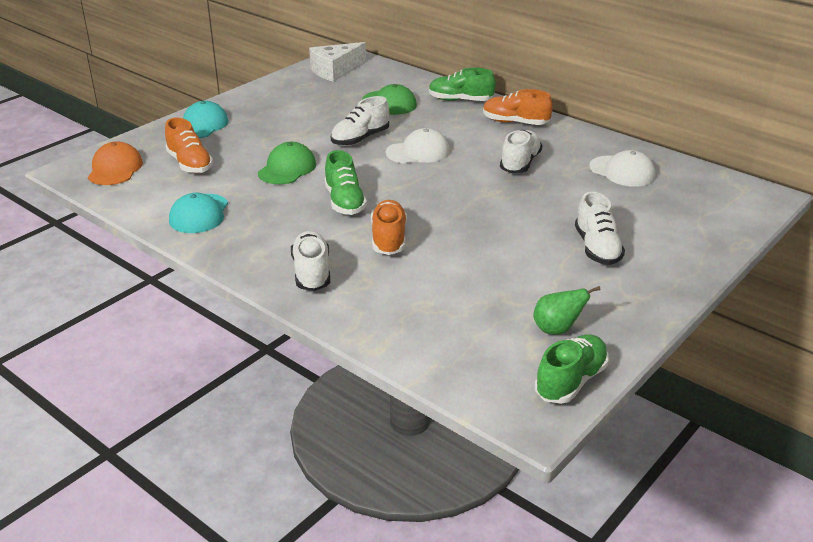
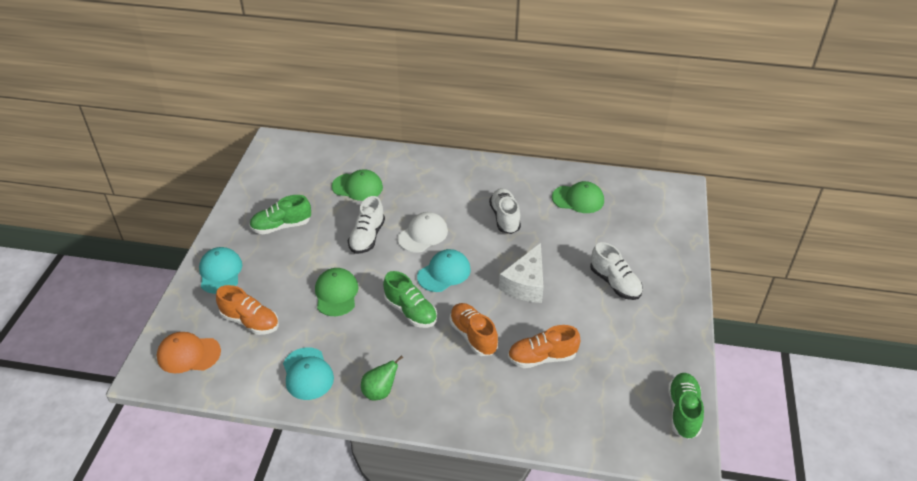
camera: 30 degrees left, 10 degrees up
(115, 169) = (188, 354): orange cap -> orange cap turned 60 degrees counterclockwise
(312, 273) = (446, 395): white shoe -> none
(335, 71) = (281, 163): white cheese -> white cheese (526, 284)
(409, 185) = (444, 273): none -> turquoise cap
(460, 100) = (410, 164): green shoe -> green shoe (281, 226)
(515, 122) = (469, 174): orange shoe -> orange shoe (542, 357)
(557, 329) = (644, 370): green pear -> green pear (380, 392)
(622, 171) = (578, 199): white cap -> green cap

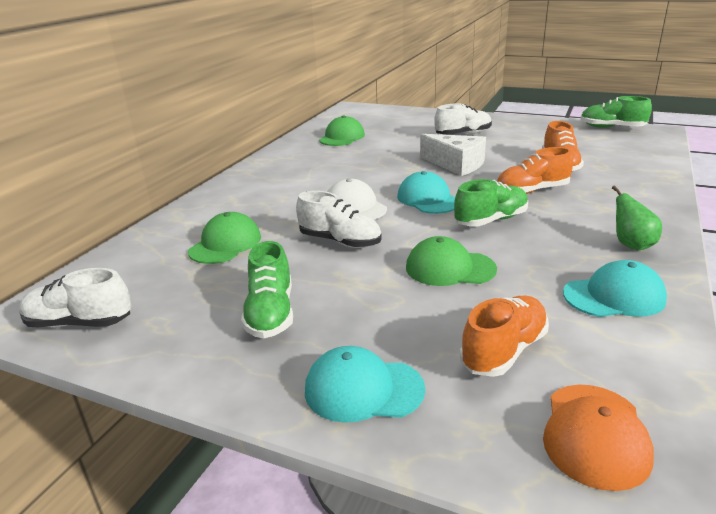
camera: 75 degrees left, 15 degrees down
(505, 218) = (350, 166): white shoe -> white shoe (79, 323)

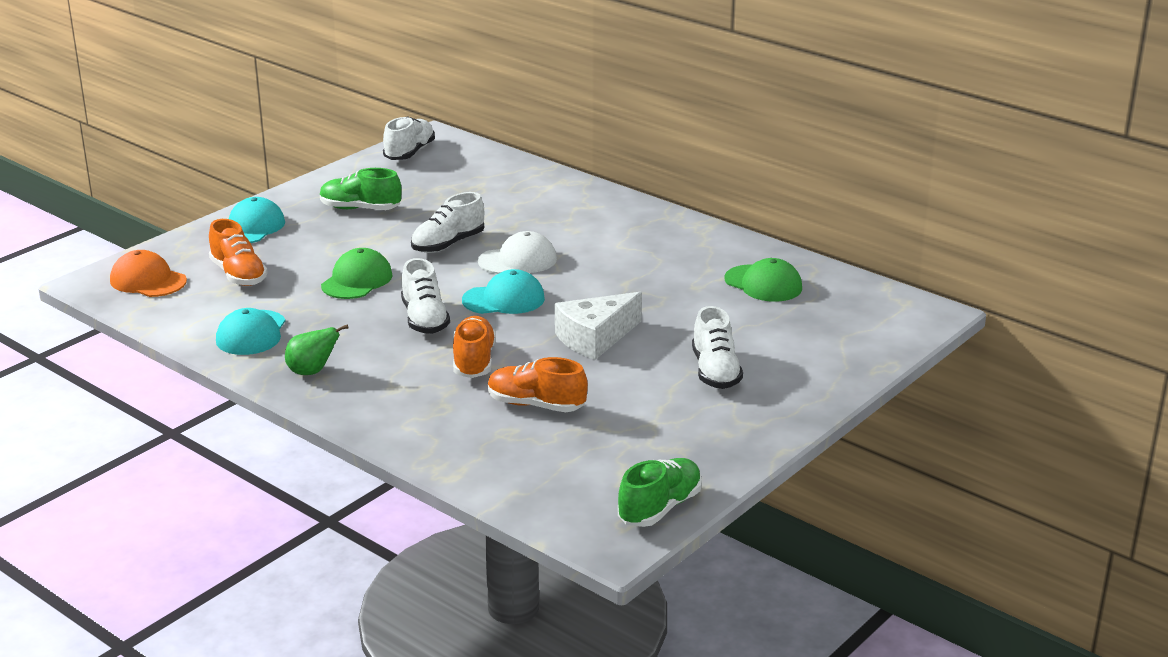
camera: 105 degrees right, 0 degrees up
(225, 244) = (487, 199): green cap -> none
(491, 220) = (424, 319): green shoe -> white shoe

